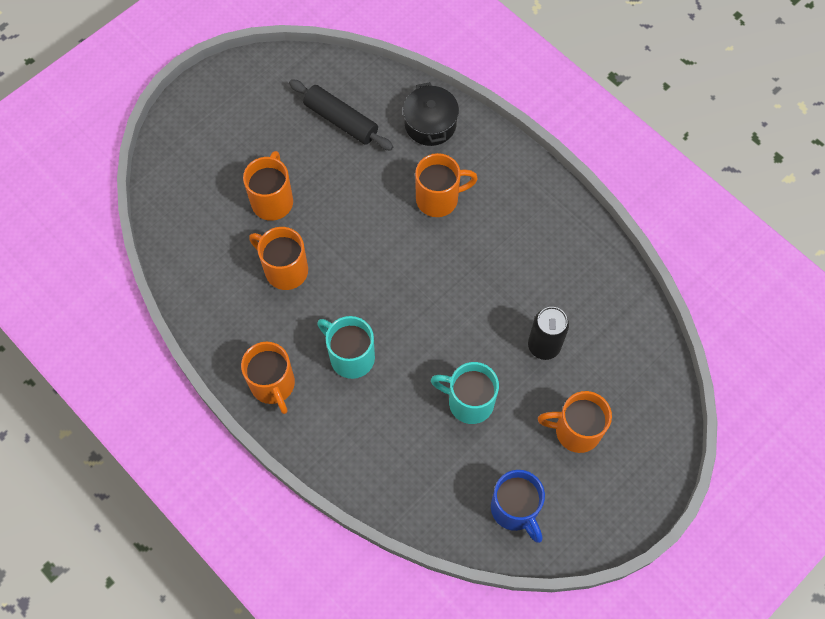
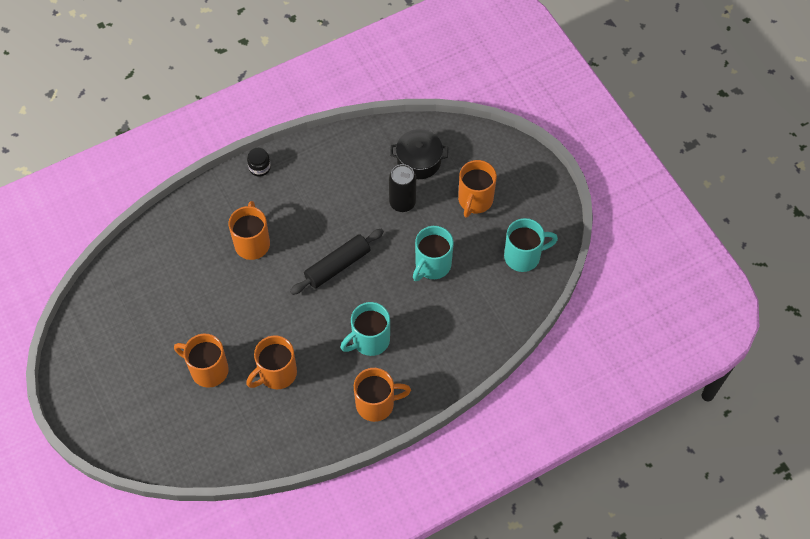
camera: 75 degrees left, 5 degrees down
(341, 120) = (150, 299): black rolling pin -> black rolling pin (337, 265)
(430, 124) = (180, 232): black pot -> black pot (419, 161)
(515, 509) = (523, 256): blue mug -> turquoise mug
(538, 178) = (259, 168): none -> black jar

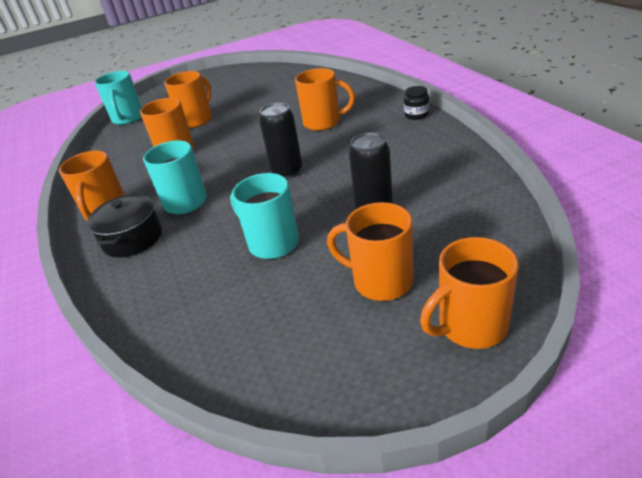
camera: 100 degrees right, 25 degrees down
(337, 265) = (287, 172): black rolling pin -> black can
(419, 161) = (447, 220): black pot -> black pot (132, 238)
(511, 161) = (470, 326): none -> orange mug
(523, 256) = (267, 346): turquoise mug -> turquoise mug (128, 118)

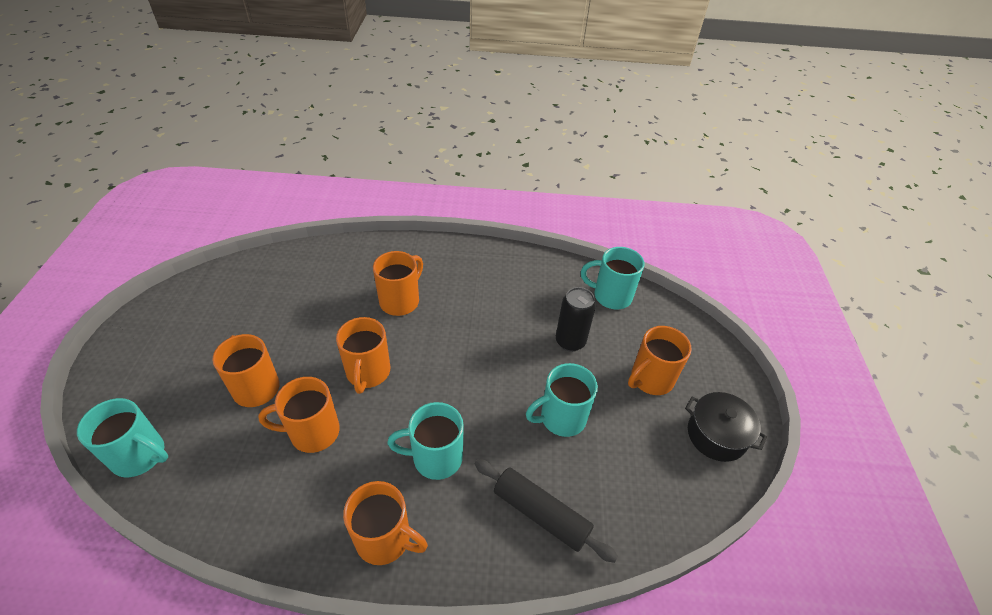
camera: 70 degrees left, 10 degrees up
(132, 238) = (463, 524): black pot -> black pot (716, 435)
(160, 272) = (540, 514): none -> black rolling pin
(287, 172) = (462, 363): black can -> none
(416, 115) = (459, 249): black jar -> none
(470, 326) = (714, 362): orange mug -> orange mug (368, 373)
(476, 208) = (611, 296): none -> turquoise mug

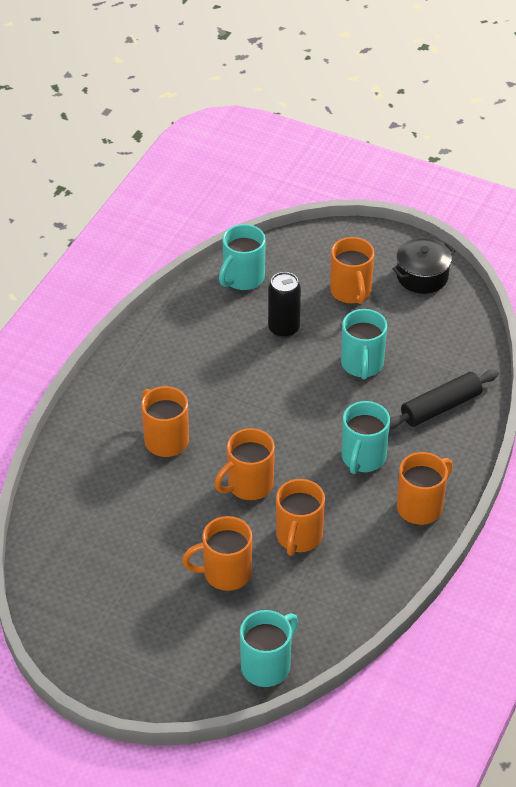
camera: 65 degrees left, 0 degrees up
(368, 373) = (248, 485): orange mug -> orange mug turned 120 degrees clockwise

